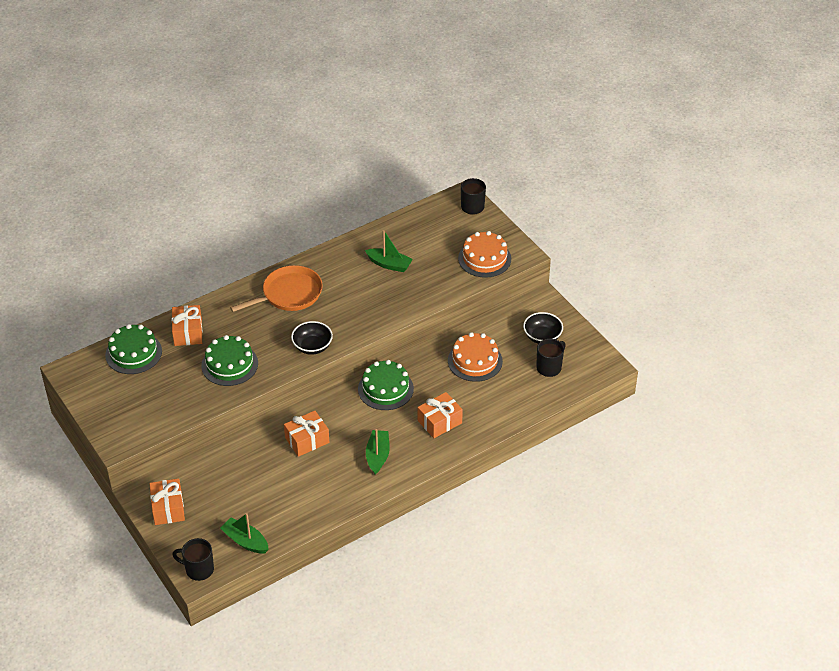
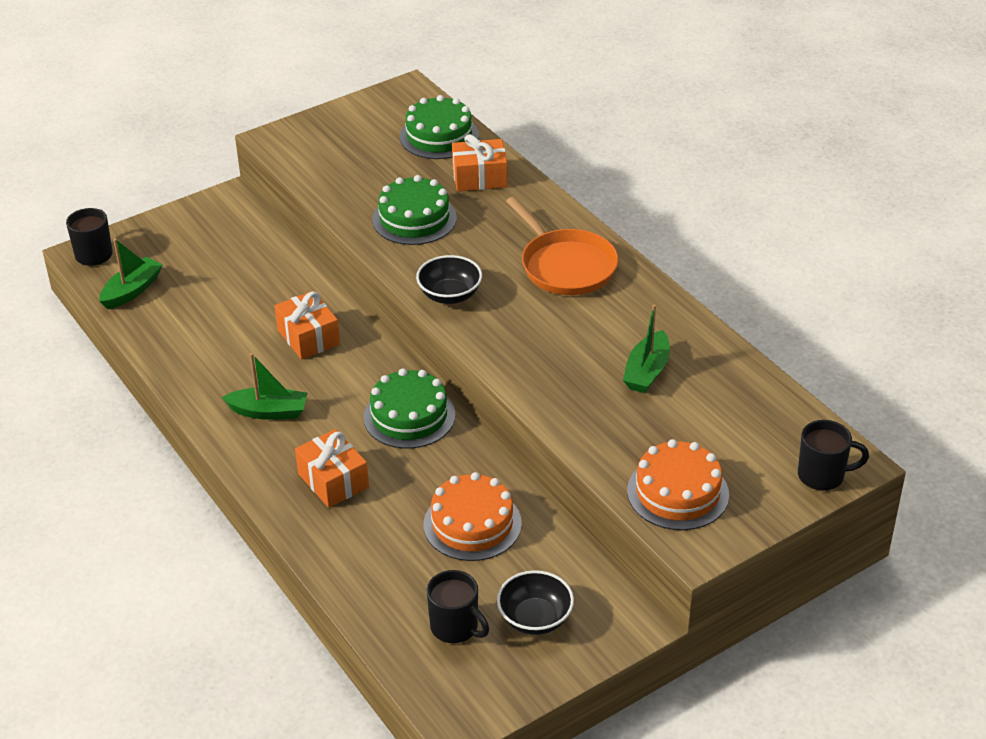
camera: 90 degrees right, 5 degrees down
(168, 508) = (202, 221): orange gift -> none

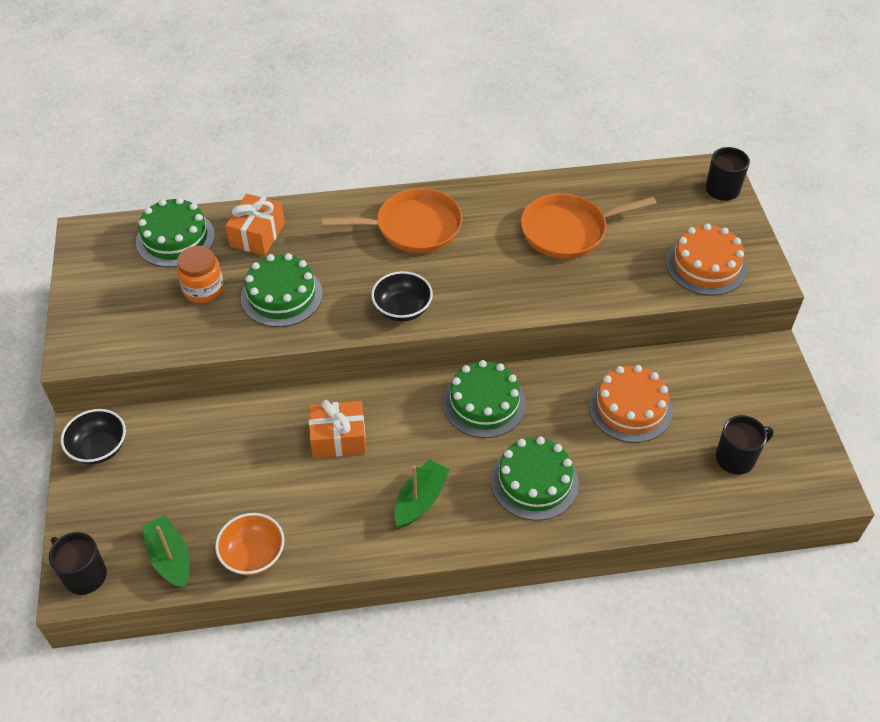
camera: 65 degrees left, 10 degrees up
(158, 334) = (253, 555): none -> orange bowl
(333, 480) = (534, 482): orange gift -> green cake
(390, 174) = (203, 289): none -> orange jar
(535, 618) = (746, 407): black bowl -> black bowl (99, 448)
(647, 372) = (568, 231): green boat -> orange pan

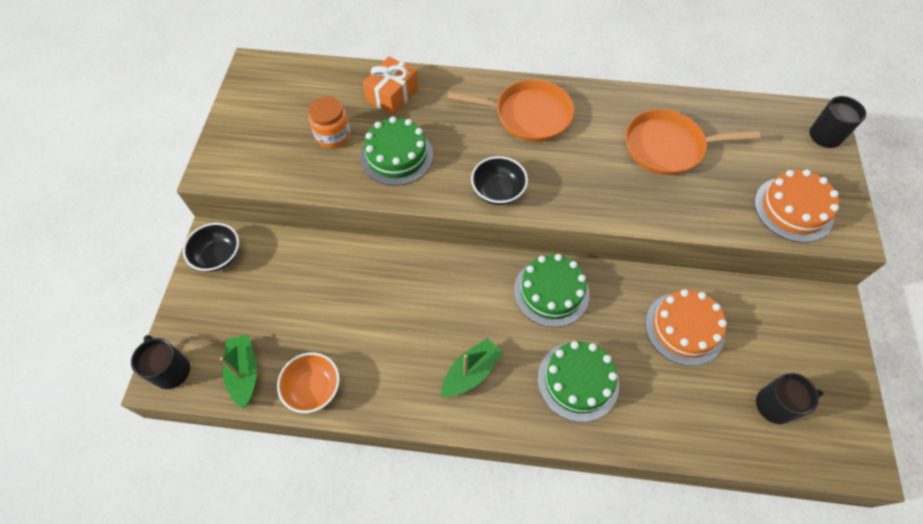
camera: 15 degrees right, 10 degrees up
(175, 238) = (324, 85): green cake -> none
(338, 438) = (415, 295): orange gift -> none

